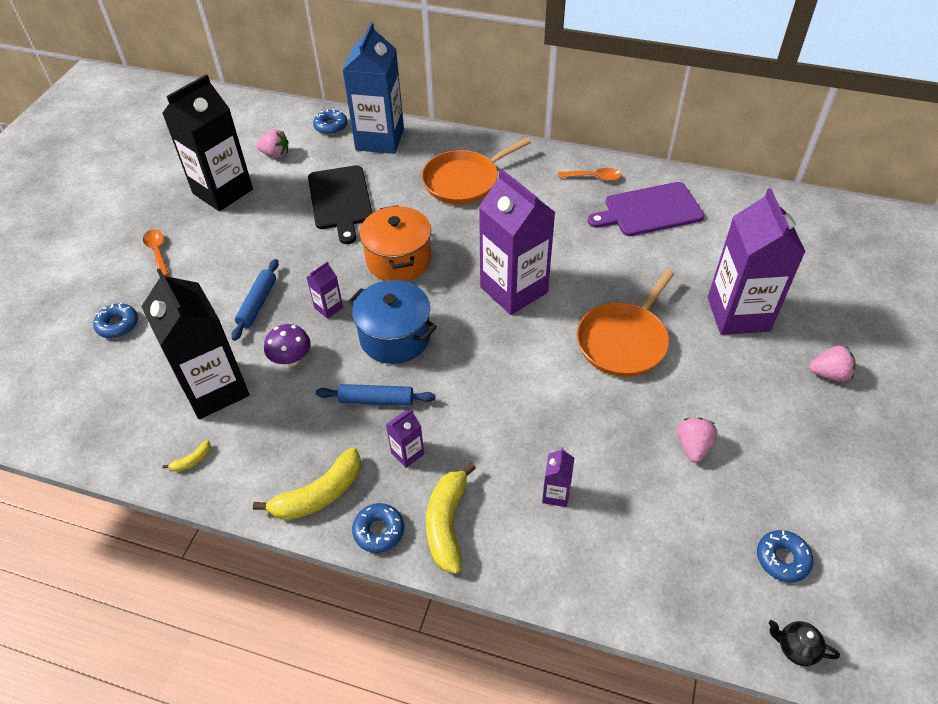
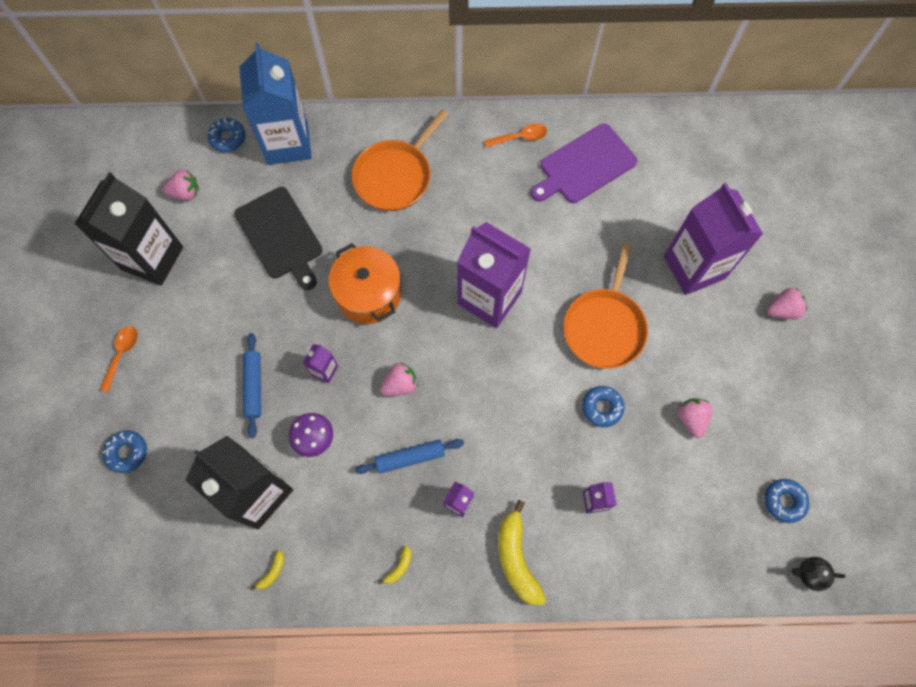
camera: 20 degrees left, 20 degrees up
(157, 251) = (122, 354): orange spoon -> orange spoon turned 60 degrees clockwise
(319, 494) = (399, 567): yellow banana -> yellow banana, size x0.45
(379, 531) = (463, 584): blue donut -> blue donut (602, 407)
(395, 337) = (400, 385): blue pot -> pink strawberry

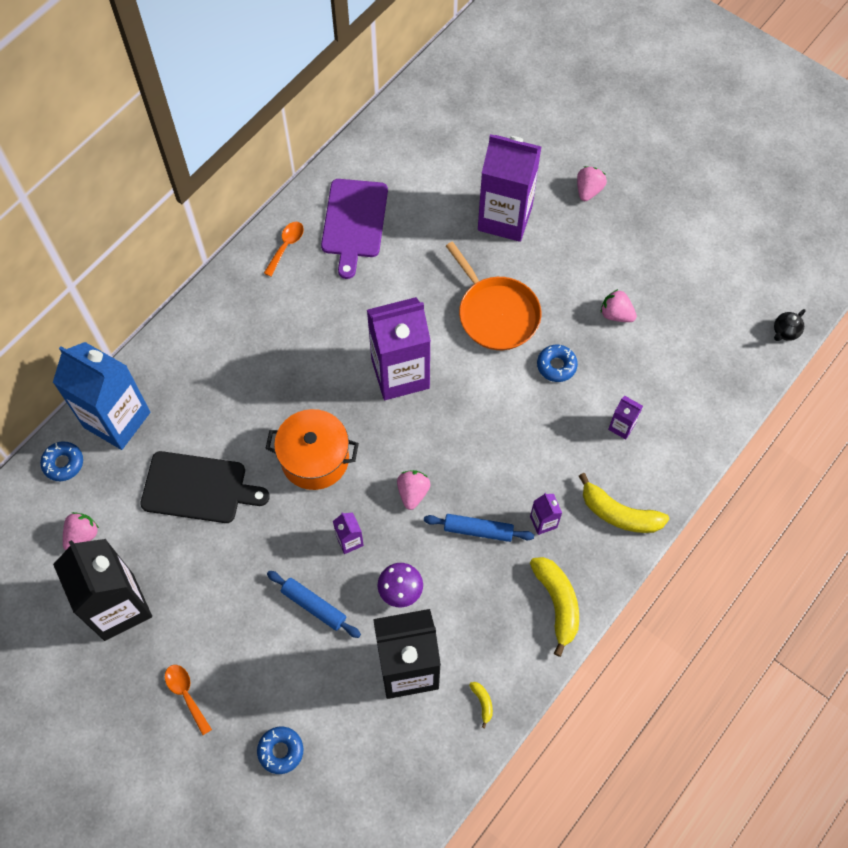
camera: 50 degrees left, 5 degrees down
(395, 176) = (230, 361): orange pan -> none
(399, 567) = (557, 603): yellow banana -> yellow banana, size x2.23
(410, 457) = (478, 530): blue rolling pin -> blue rolling pin turned 75 degrees clockwise
(784, 501) = (723, 305): blue donut -> none

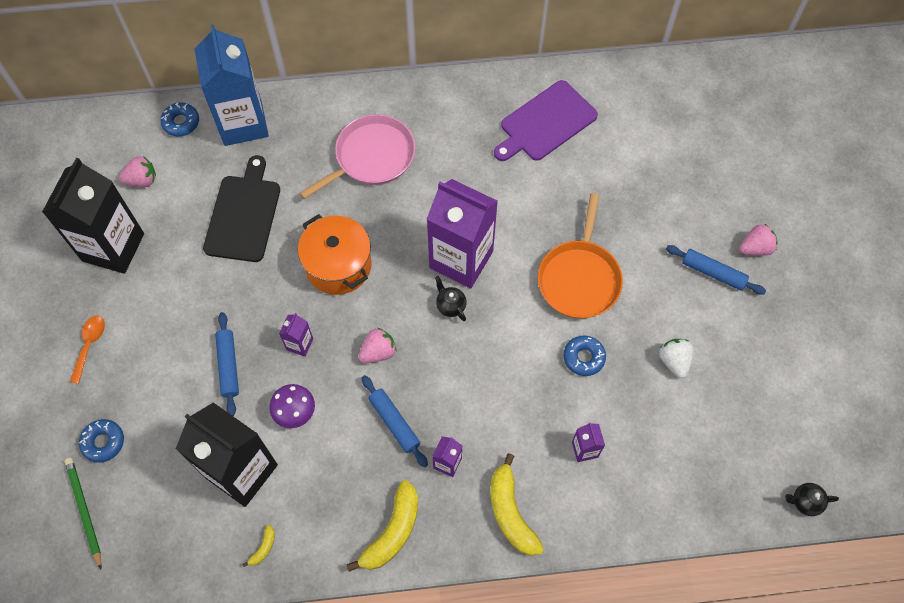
camera: 45 degrees right, 0 degrees up
(198, 488) = (243, 215): black cutting board -> black cutting board turned 135 degrees counterclockwise
(250, 358) = (371, 157): none -> pink pan
(286, 246) = (478, 100): orange spoon -> none
(323, 811) = (84, 511): none -> green pencil
(428, 413) = (450, 306): none -> black teapot
(505, 218) = (664, 213): purple carton -> none
(579, 231) = (713, 273): none -> blue rolling pin
(616, 314) = (674, 361): pink strawberry -> white strawberry

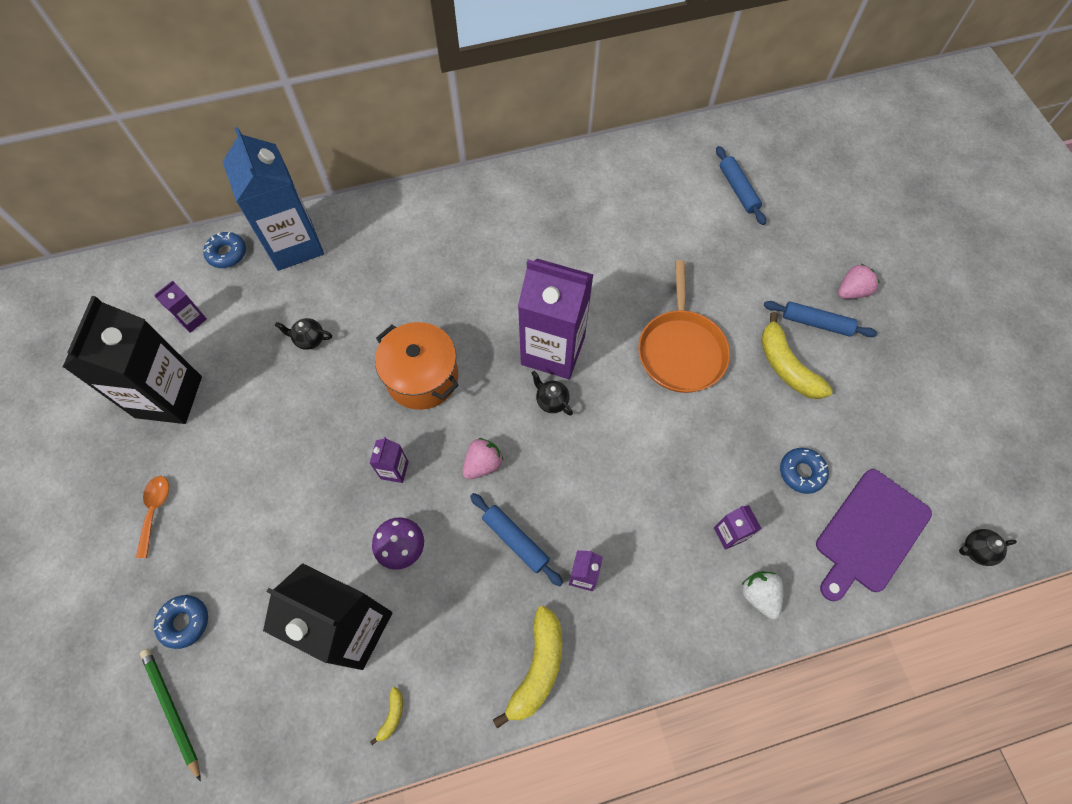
camera: 10 degrees left, 0 degrees up
(142, 180) = (192, 320): pink strawberry -> purple carton
(228, 366) = (318, 508): blue rolling pin -> blue rolling pin (738, 190)
(243, 215) = (309, 340): black cutting board -> black teapot
(371, 157) = (437, 259): pink pan -> none
(510, 512) = (665, 620): yellow banana -> yellow banana (786, 366)
(546, 123) = (611, 199): purple cutting board -> purple cutting board (870, 533)
(583, 357) = (705, 433): blue donut -> blue donut (801, 472)
(674, 361) = (800, 421): white strawberry -> white strawberry (759, 595)

